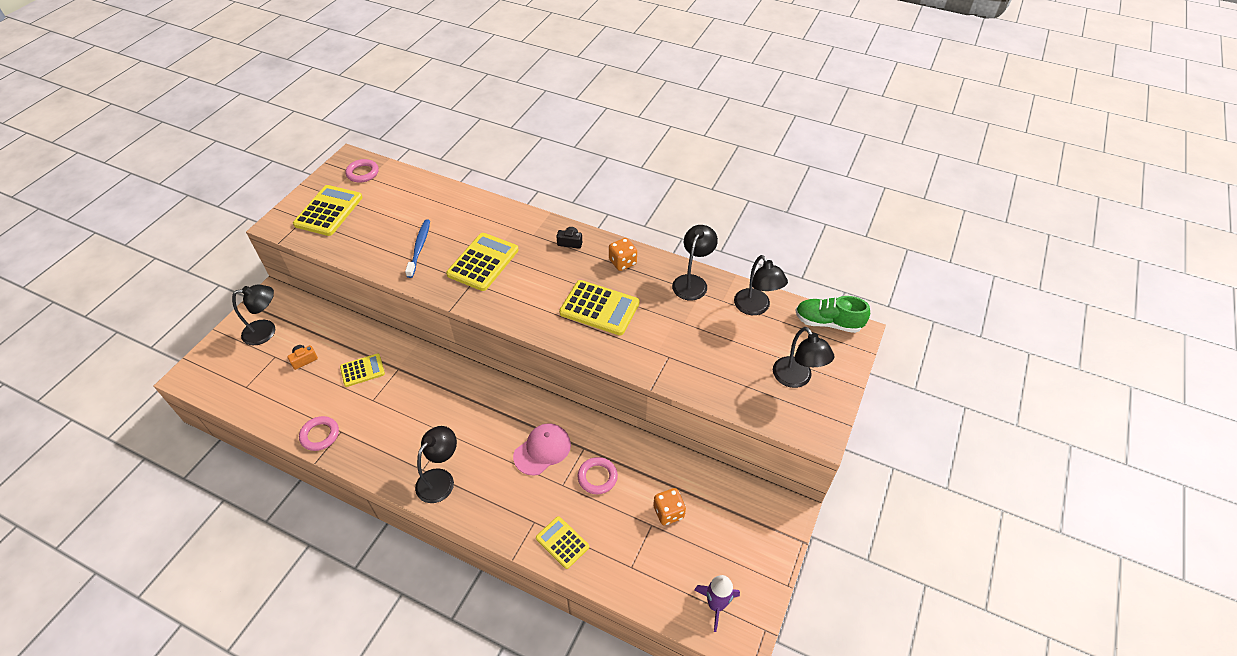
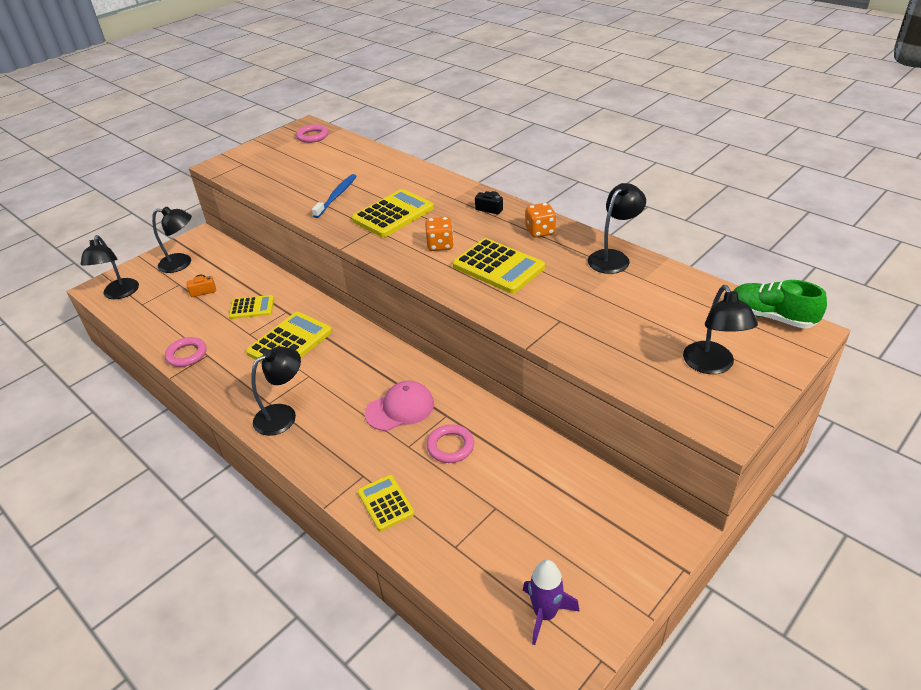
camera: 20 degrees right, 10 degrees down
(328, 211) = (267, 160): yellow calculator -> yellow calculator (290, 342)
(668, 512) = (520, 499): orange dice -> orange dice (440, 245)
(755, 308) = (682, 290): black lamp -> black lamp (119, 294)

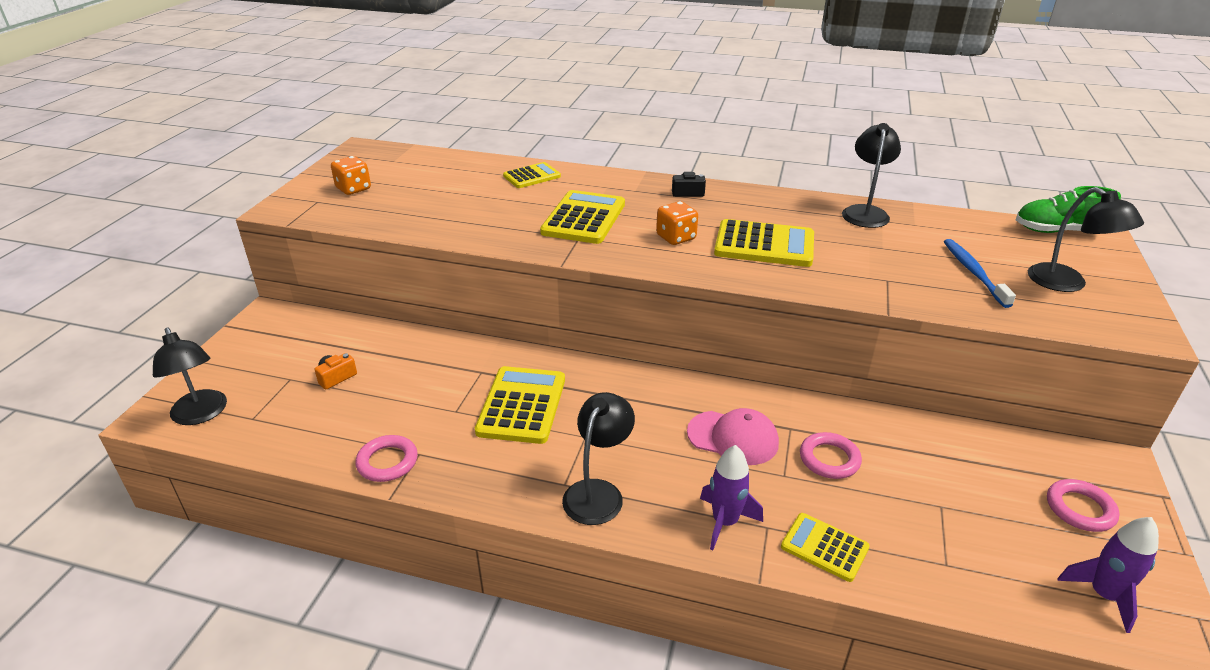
camera: 30 degrees left, 5 degrees down
(182, 263) = (270, 352): black lamp -> none
(252, 307) = (428, 379): yellow calculator -> yellow calculator (532, 176)
(312, 136) = (384, 158): pink ring -> pink ring (1080, 509)
(336, 196) = (490, 213): blue toothbrush -> blue toothbrush (974, 273)
(339, 462) = (725, 522): none -> purple rocket
(400, 408) = (733, 438): pink cap -> pink cap turned 75 degrees clockwise
(540, 231) = (765, 203): orange dice -> orange dice (353, 189)

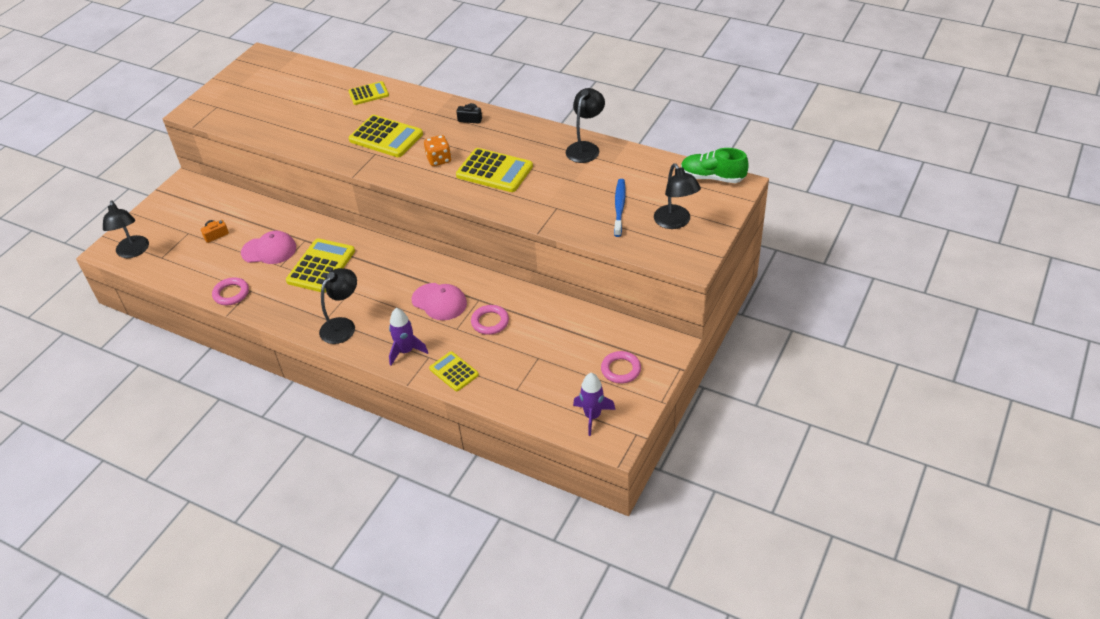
camera: 15 degrees right, 10 degrees up
(353, 189) = (243, 97): orange dice -> none
(430, 391) = (269, 250): none -> pink cap
(583, 218) = (386, 137): yellow calculator -> yellow calculator turned 90 degrees clockwise

